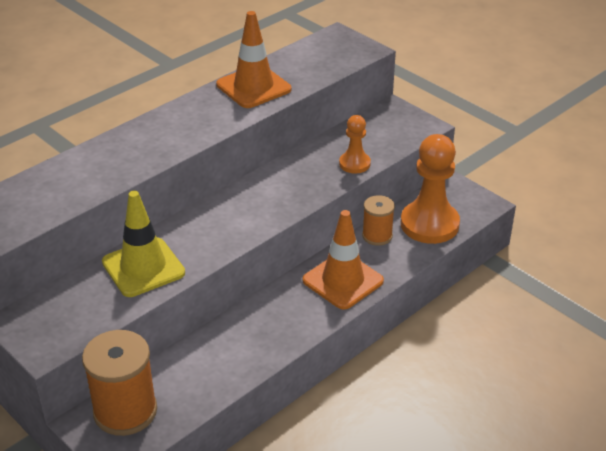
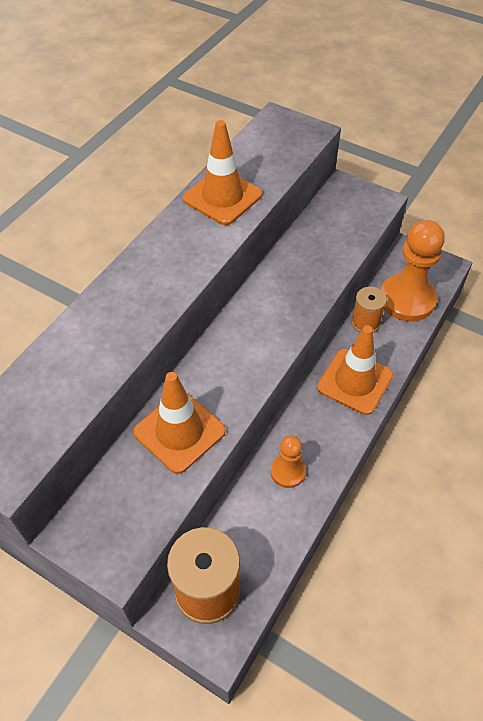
camera: 15 degrees left, 15 degrees up
(143, 267) = (179, 431): yellow traffic cone -> orange traffic cone
(354, 164) = (335, 258): orange pawn -> orange pawn (288, 471)

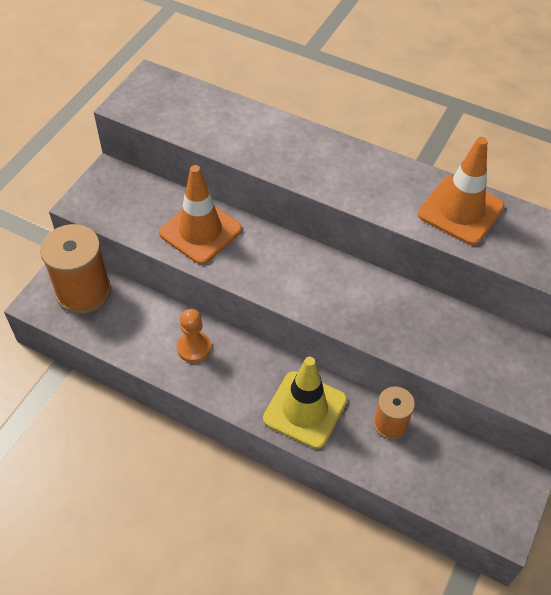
camera: 85 degrees right, 0 degrees up
(354, 381) = (305, 409): orange traffic cone -> yellow traffic cone
(407, 299) = (436, 473): orange pawn -> none

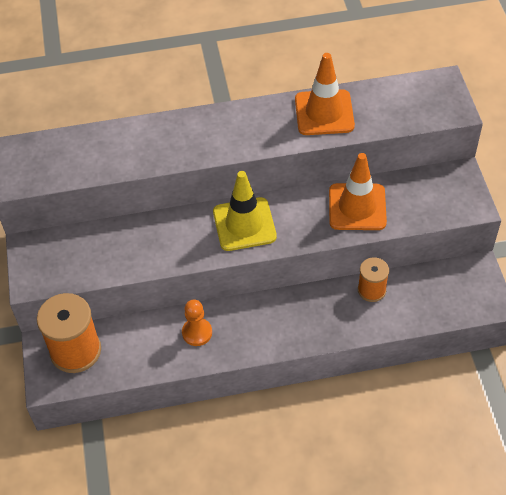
camera: 35 degrees left, 0 degrees up
(200, 231) = (142, 243): orange traffic cone -> orange traffic cone (357, 207)
(305, 409) = (310, 320): yellow traffic cone -> yellow traffic cone (244, 224)

